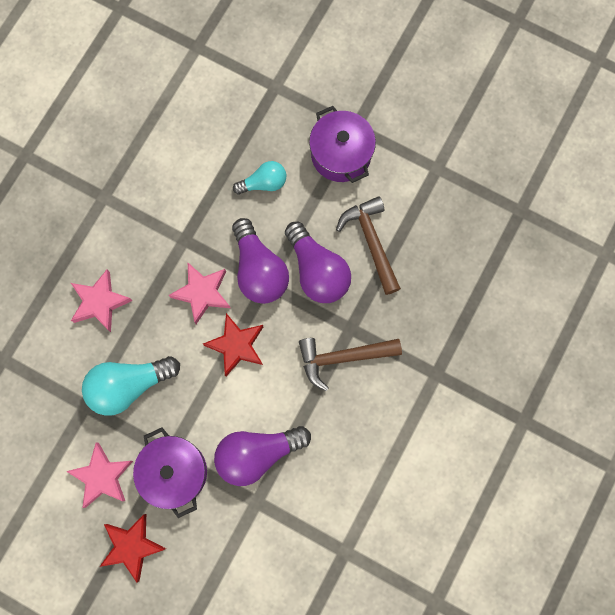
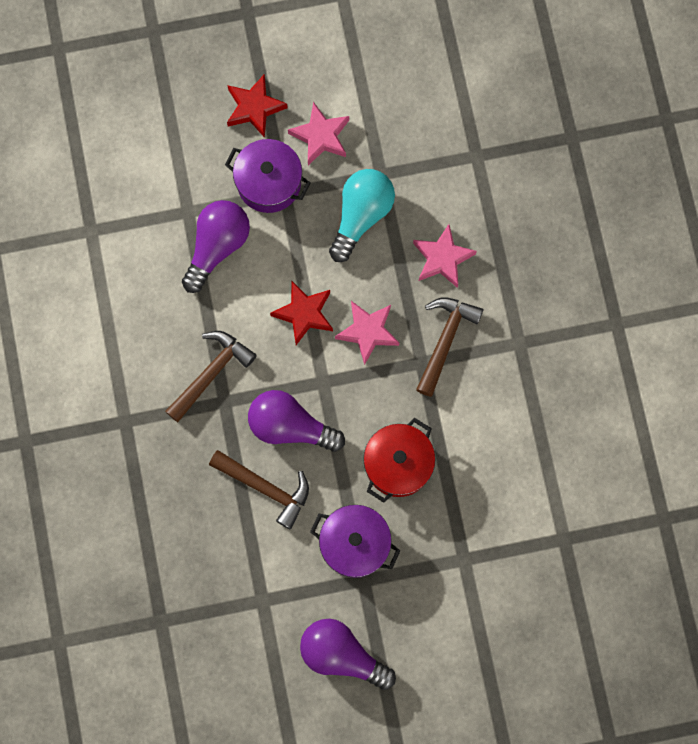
camera: 140 degrees right, 0 degrees up
(153, 241) = (445, 340): none -> brown hammer
(259, 270) = (338, 388): purple light bulb -> purple light bulb (342, 655)
(264, 183) = (398, 464): turquoise light bulb -> red pot

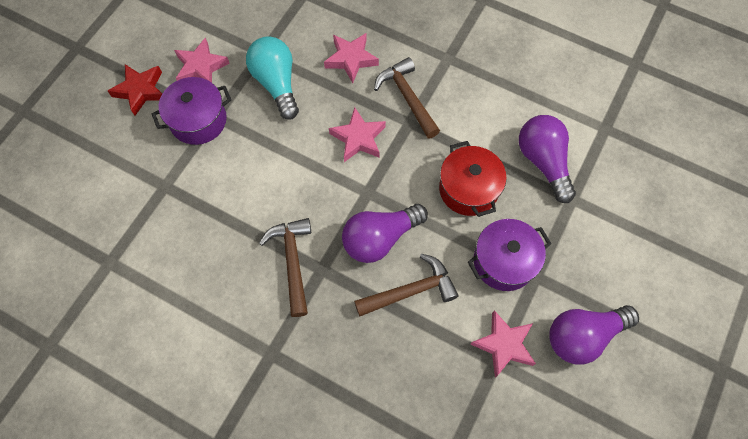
camera: 50 degrees left, 10 degrees down
(217, 246) = (207, 186): purple light bulb -> purple light bulb (543, 161)
(281, 596) = (503, 345): none -> pink star
(304, 313) = (308, 167): red star -> none

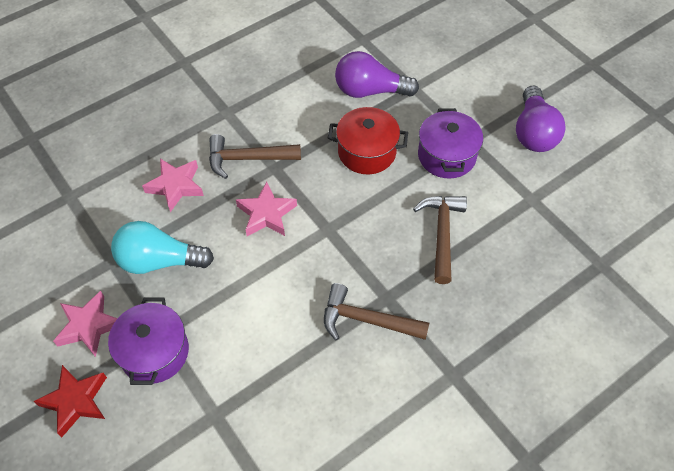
camera: 65 degrees left, 10 degrees down
(380, 238) = (379, 237): purple light bulb -> none
(503, 345) = (519, 187): pink star -> none

